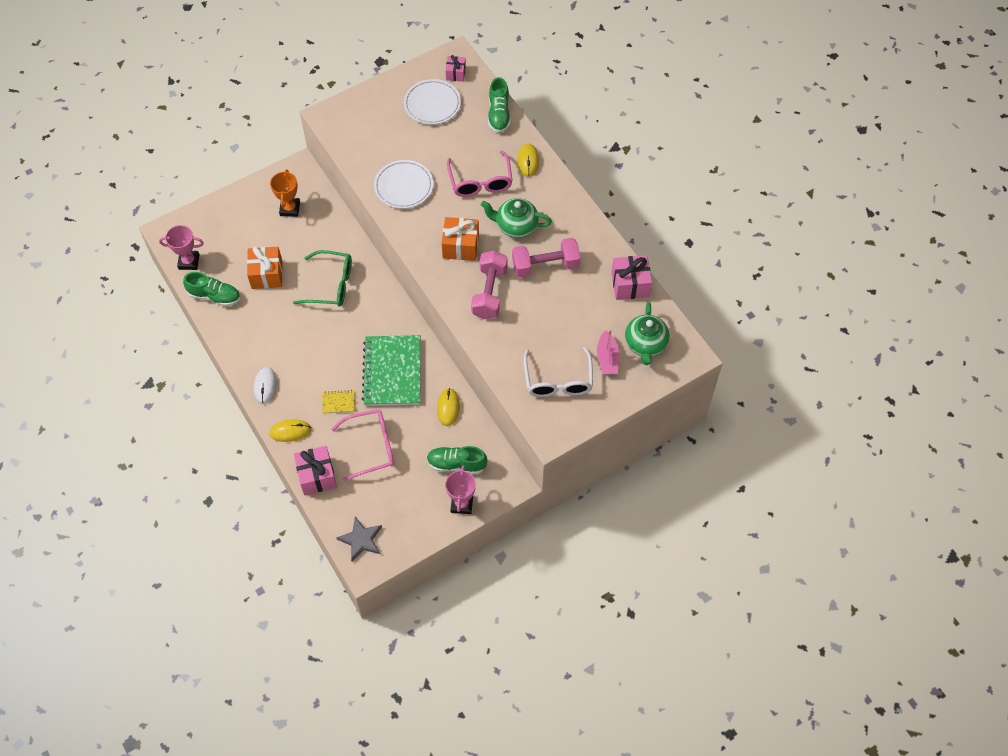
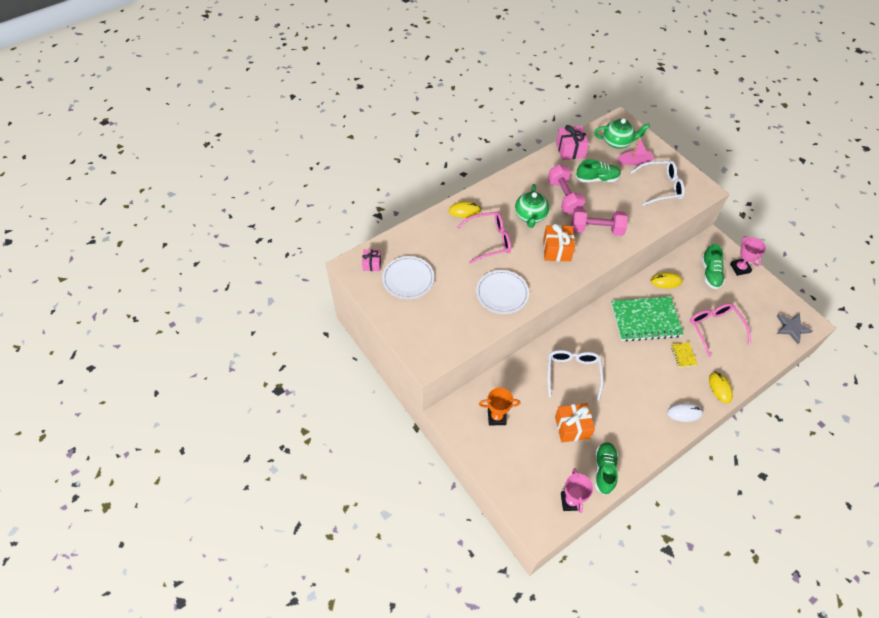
camera: 95 degrees left, 5 degrees down
(317, 476) = (751, 363): pink gift -> none
(331, 285) = (573, 373): green glasses -> white glasses
(462, 504) = (740, 268): pink trophy -> pink trophy turned 75 degrees clockwise
(499, 114) = (417, 231): green shoe -> green shoe (597, 179)

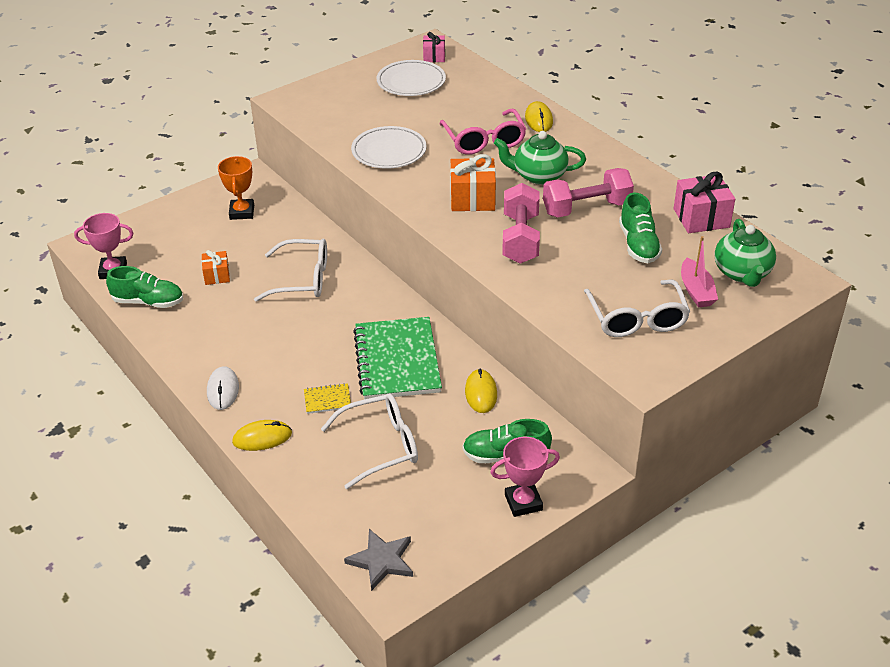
camera: 90 degrees right, 15 degrees down
(572, 427) = (217, 275): orange gift -> orange gift, size x0.61
(714, 328) = (381, 446): pink glasses -> white glasses

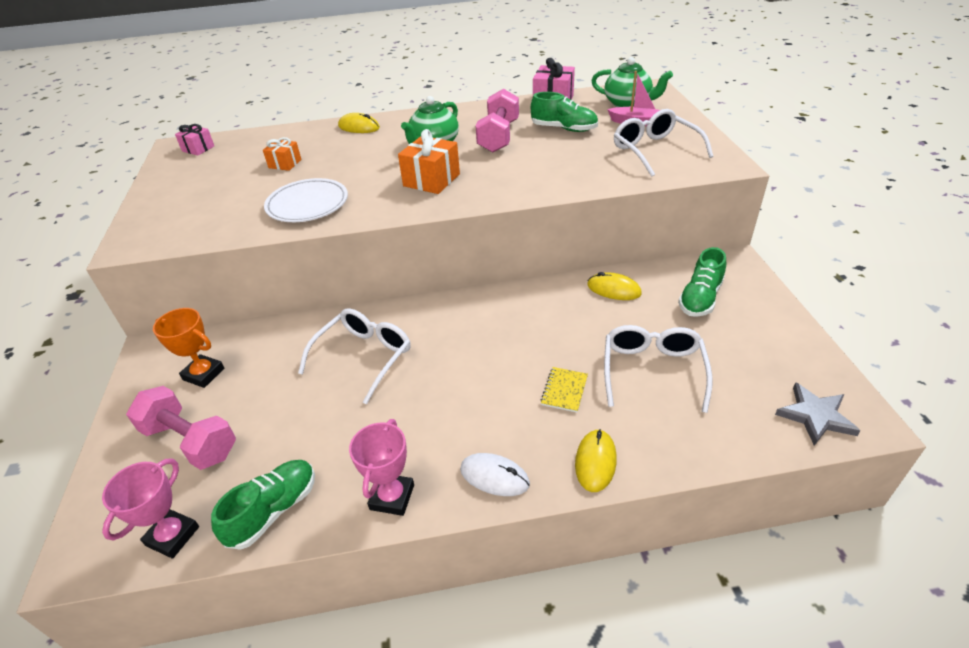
camera: 60 degrees left, 0 degrees up
(217, 275) = (290, 426): orange gift -> orange gift (285, 164)
(397, 361) = (538, 326): green notebook -> none
(411, 82) = (217, 168): white plate -> none
(484, 141) = (356, 155): pink glasses -> none
(520, 239) = (511, 172): pink dumbbell -> pink dumbbell (190, 441)
(523, 502) = (761, 305): pink trophy -> pink trophy (392, 497)
(637, 319) = (654, 150): white glasses -> white glasses turned 135 degrees counterclockwise

